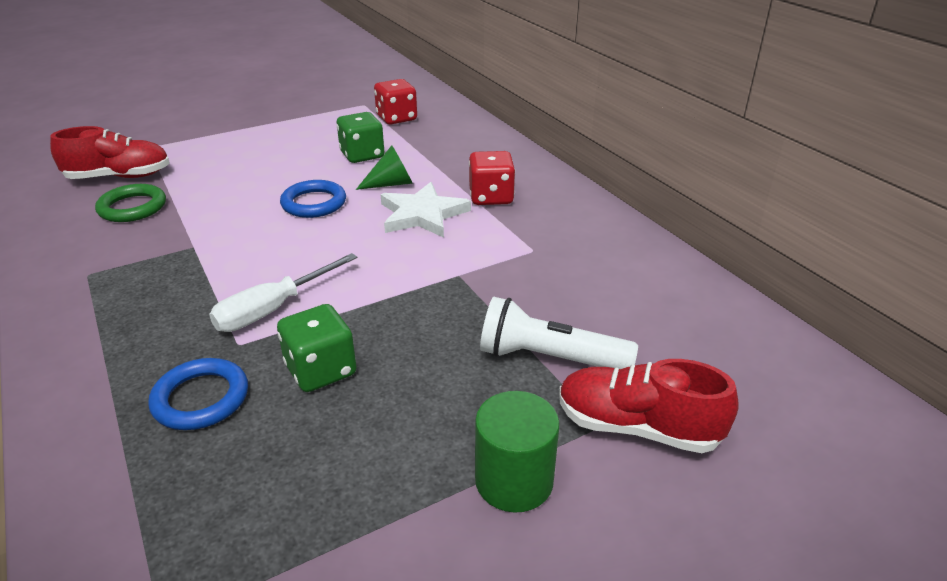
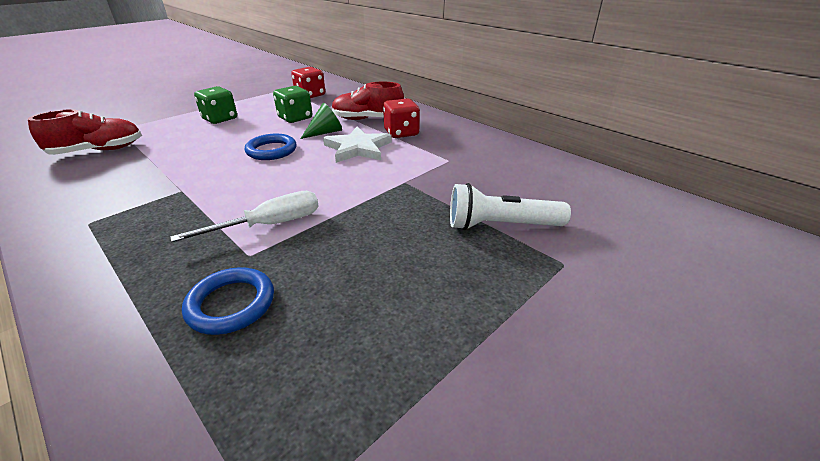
camera: 15 degrees left, 0 degrees up
(132, 207) = (117, 170): green ring -> none
(273, 309) = (269, 225): white screwdriver -> white screwdriver turned 150 degrees counterclockwise
(321, 370) = (330, 263): green dice -> green dice (220, 119)
(514, 480) = (528, 317): green cylinder -> none
(637, 427) = (590, 261): red shoe -> red shoe (367, 119)

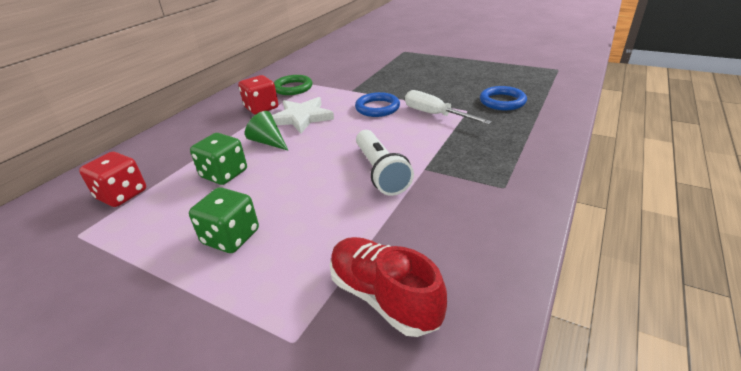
camera: 105 degrees left, 0 degrees up
(271, 150) = (323, 155): blue ring -> blue ring (377, 108)
(367, 119) = (226, 130): red shoe -> none
(443, 150) = (293, 88): none -> green ring
(501, 225) = (383, 63): white flashlight -> white flashlight (380, 172)

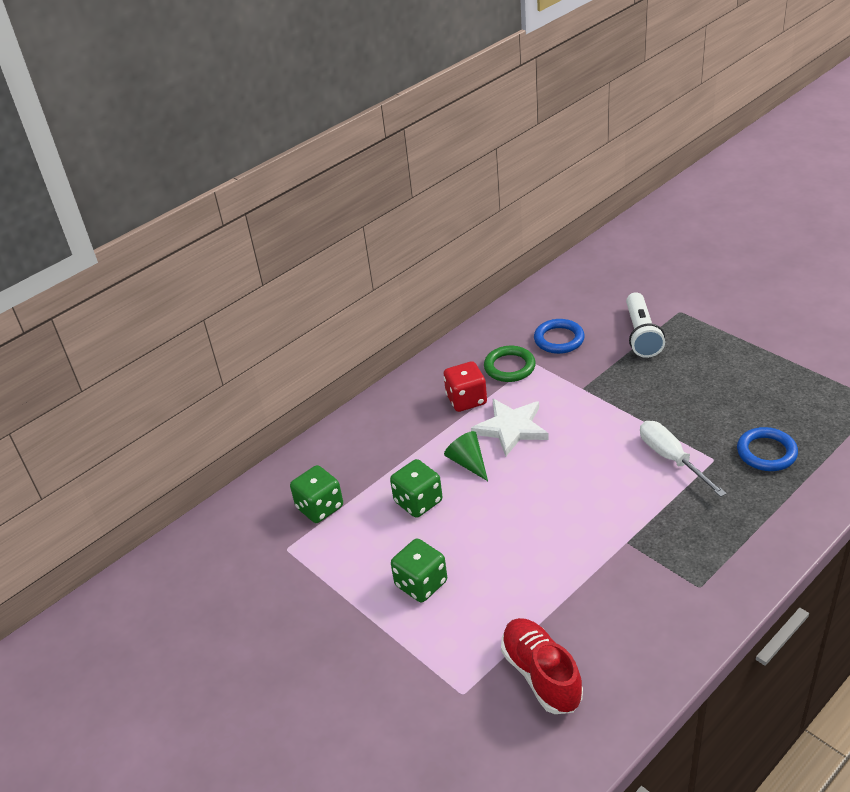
camera: 20 degrees right, 5 degrees up
(122, 195) = (320, 507): red dice -> green dice
(377, 108) = (605, 430): blue ring -> blue ring (559, 339)
(380, 172) = (579, 536): white flashlight -> white flashlight (641, 335)

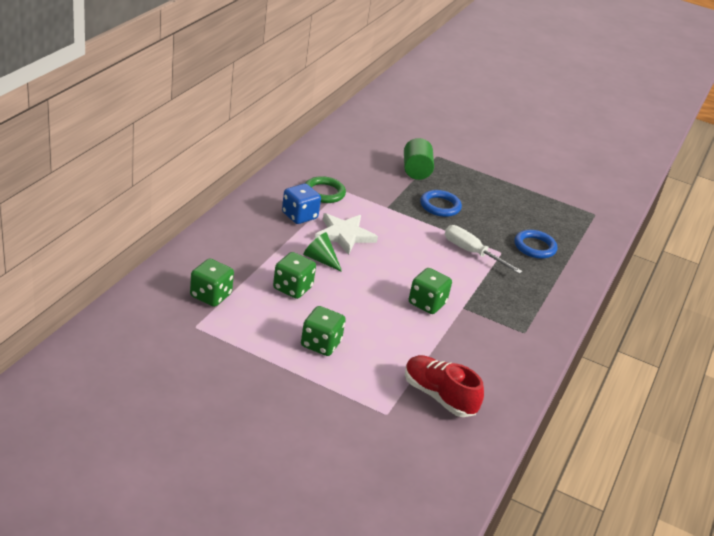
camera: 30 degrees left, 5 degrees down
(466, 400) = (299, 216): red dice -> blue dice
(559, 339) = (354, 173): blue ring -> blue ring (440, 206)
(580, 533) = (427, 303): none -> green dice
(641, 335) = (416, 171): white flashlight -> green cylinder

